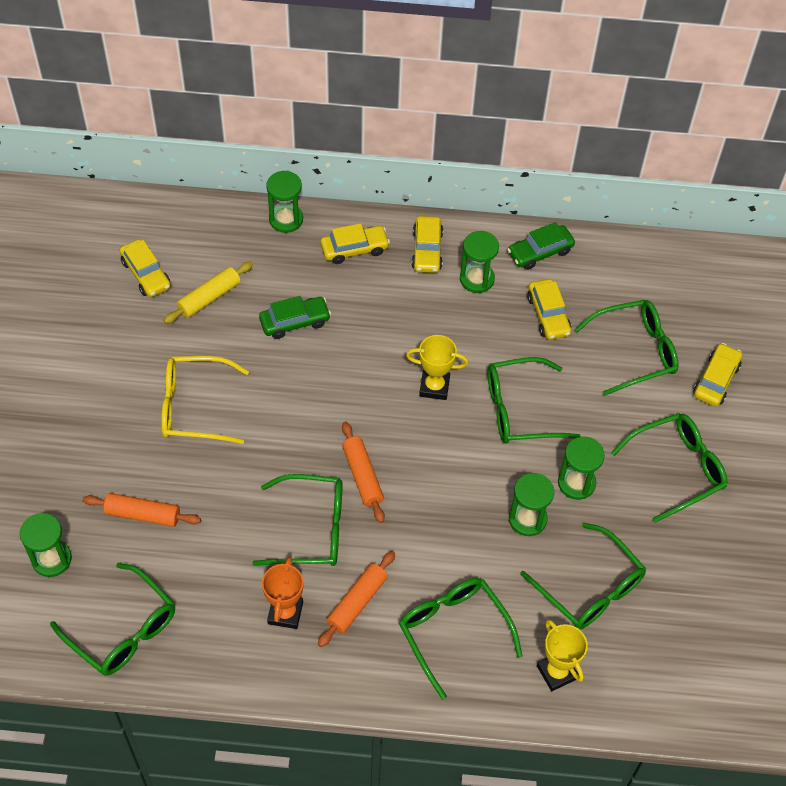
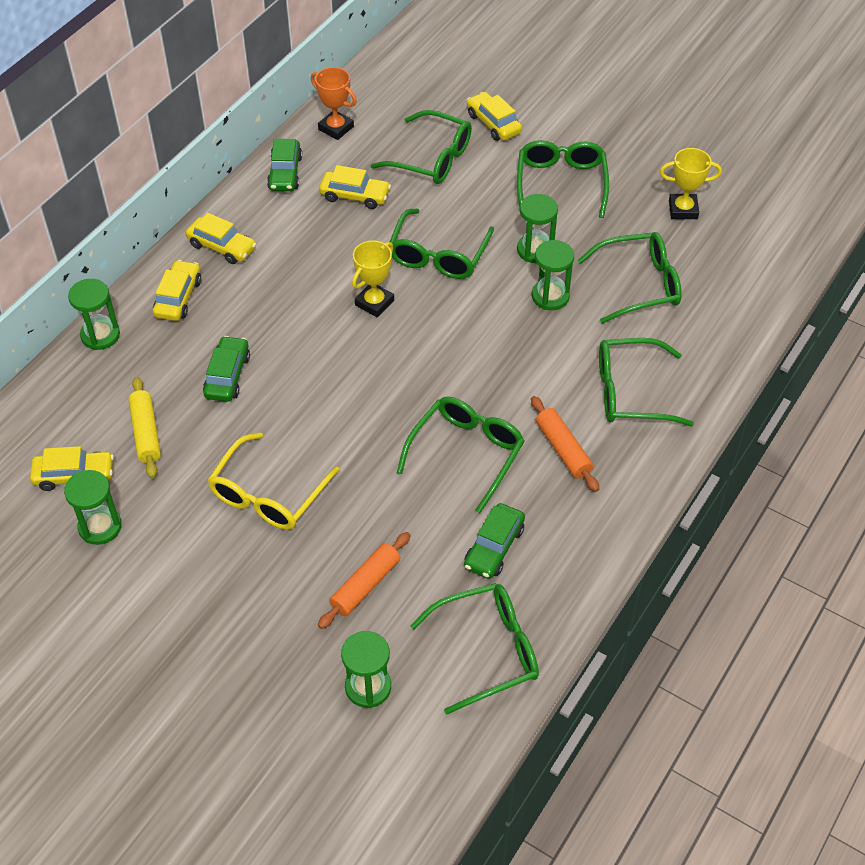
camera: 60 degrees left, 5 degrees down
(225, 592) = (494, 547): none -> green car
(285, 613) = (543, 508): orange trophy -> orange trophy (336, 128)
(362, 476) = (434, 393): orange rolling pin -> none
(476, 279) = (280, 226): green hourglass -> green hourglass (100, 527)
(556, 672) = (705, 339): yellow trophy -> yellow trophy (683, 210)
(634, 351) = (431, 158): green glasses -> green glasses turned 105 degrees clockwise

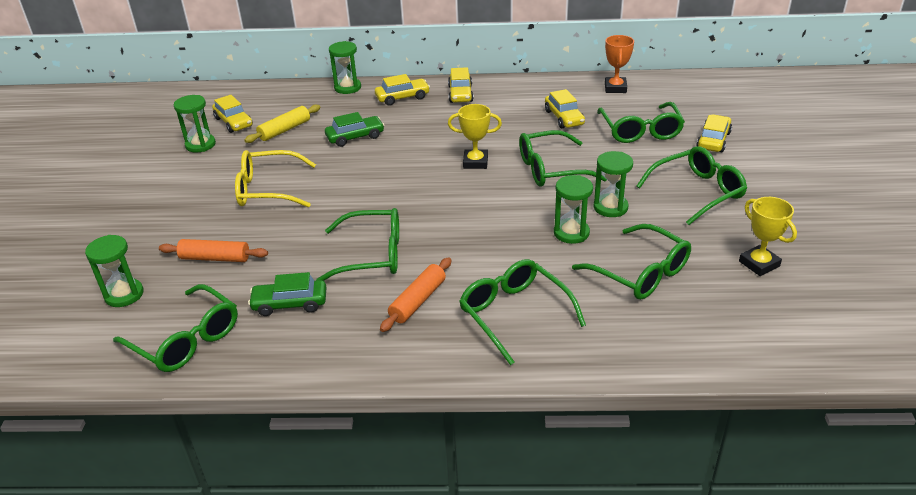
camera: 60 degrees right, 15 degrees down
(285, 173) = (550, 88): green car -> none

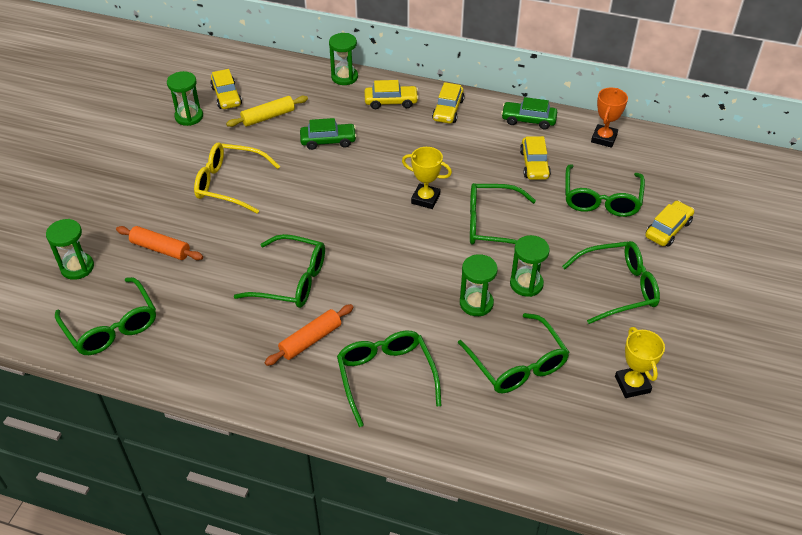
camera: 15 degrees right, 10 degrees up
(290, 304) = (205, 313): green car -> green car (528, 120)

